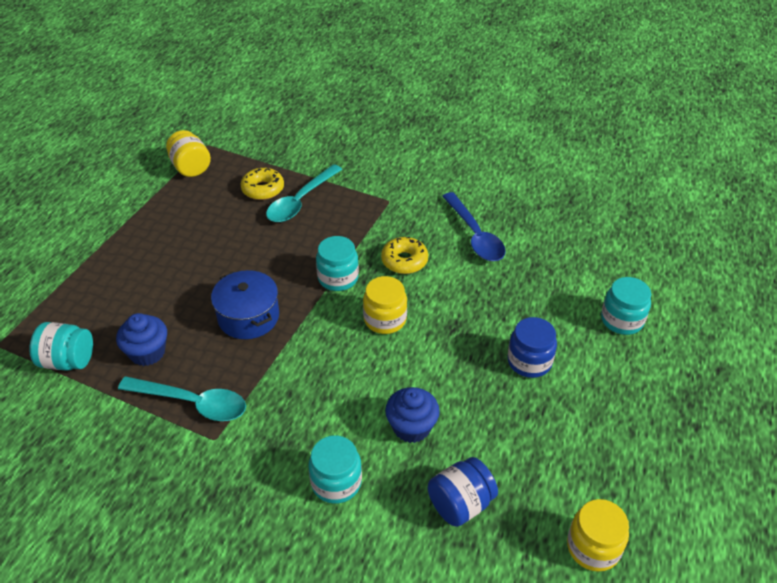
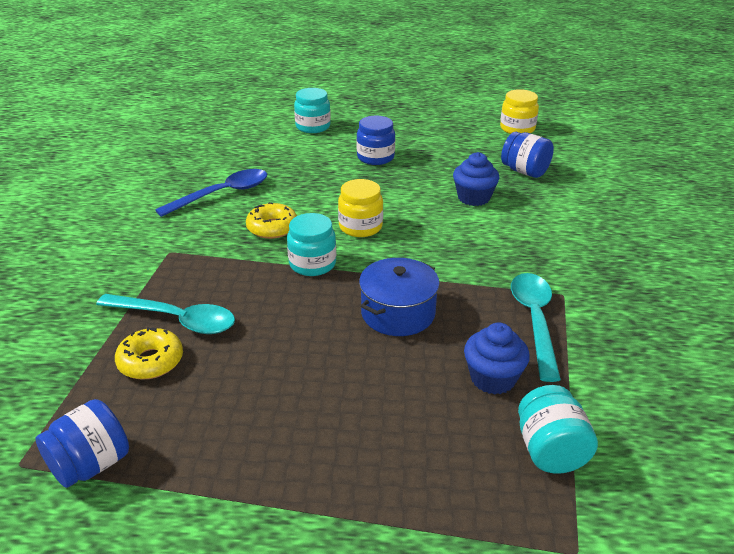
camera: 105 degrees left, 10 degrees down
(191, 167) = (91, 465): yellow jar -> blue jar
(336, 482) = (550, 222): turquoise jar -> none

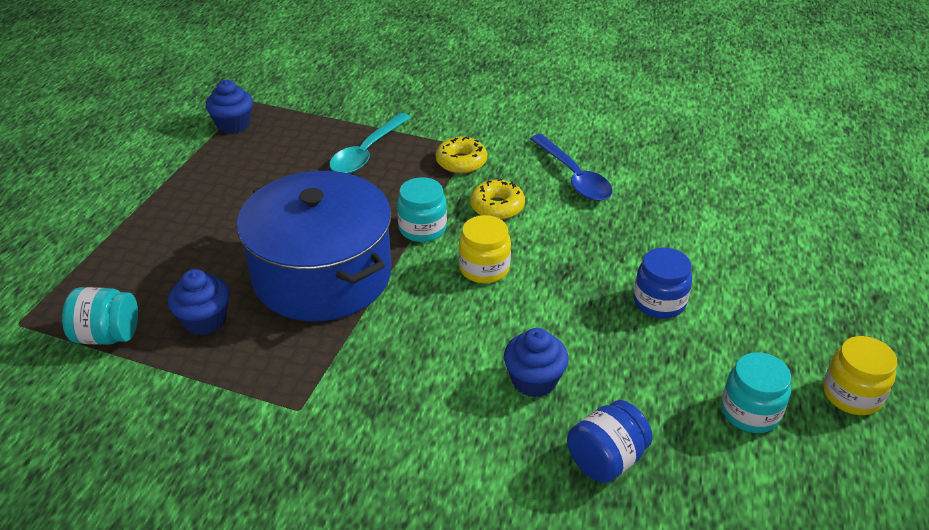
camera: 100 degrees right, 5 degrees up
(91, 465) = (233, 125): blue jar -> blue cupcake
(151, 361) = (321, 142): yellow donut -> yellow donut (461, 162)
(313, 127) = (756, 253): turquoise jar -> turquoise jar (750, 412)
(398, 313) = (322, 275): blue pot -> blue pot, size x1.89
(517, 129) = (771, 495): yellow jar -> yellow jar (852, 395)
(534, 320) = (267, 372): turquoise spoon -> none

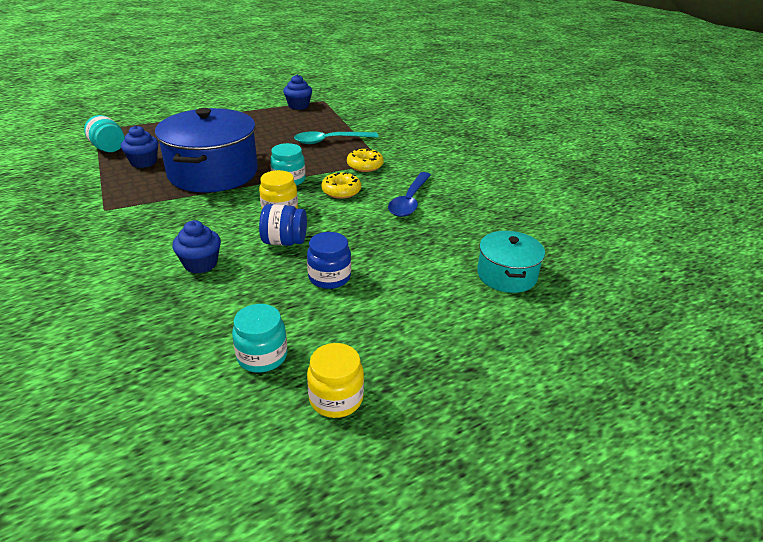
camera: 45 degrees right, 5 degrees down
(606, 460) = (155, 316): blue jar -> blue jar (284, 241)
(764, 199) = (507, 275): none -> turquoise pot

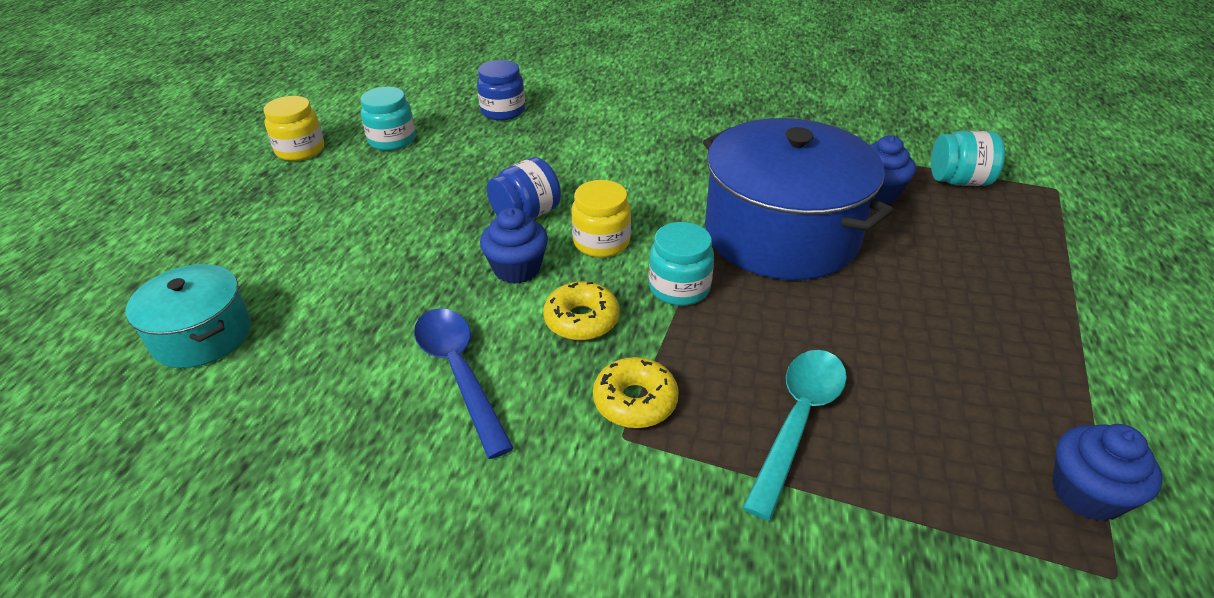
camera: 135 degrees right, 5 degrees up
(200, 264) = (561, 156): blue cupcake -> blue cupcake (517, 269)
(329, 277) = (422, 212): blue jar -> blue jar (503, 111)

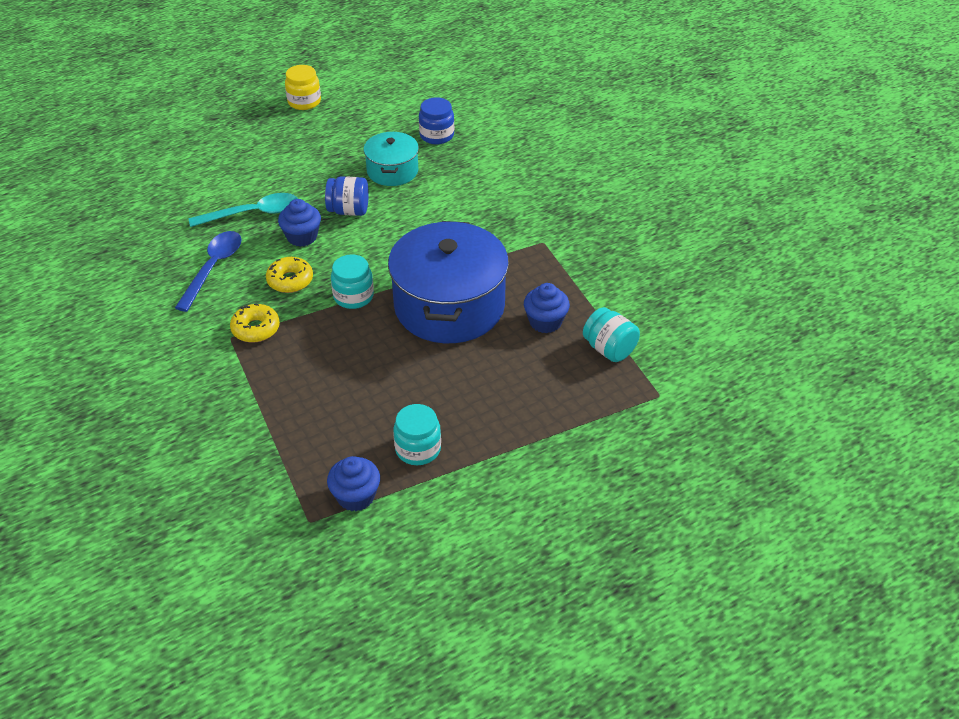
camera: 45 degrees right, 5 degrees up
(202, 335) = (151, 184): turquoise pot -> turquoise pot (392, 171)
(392, 140) = (353, 122): turquoise jar -> turquoise jar (418, 449)
(601, 242) = (358, 249): yellow jar -> none
(798, 421) = (301, 384): turquoise spoon -> turquoise spoon (253, 213)

